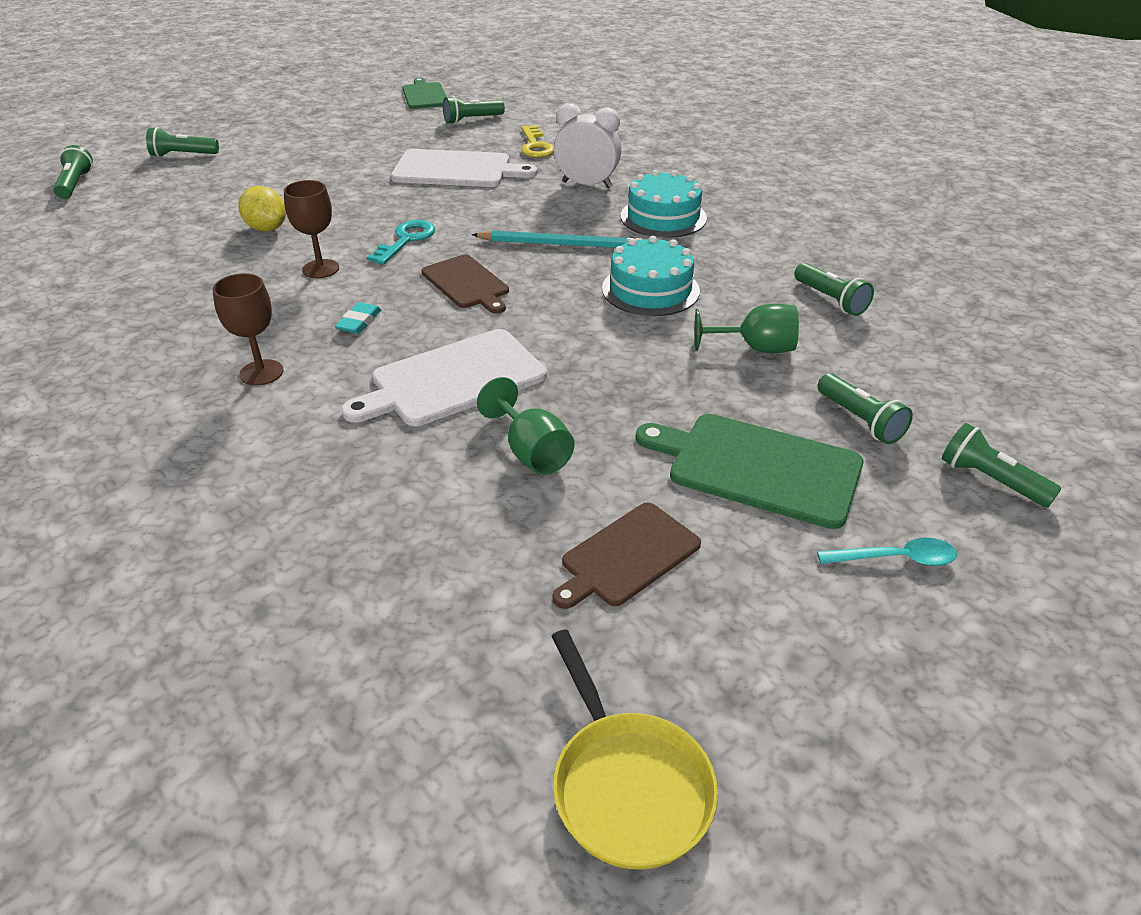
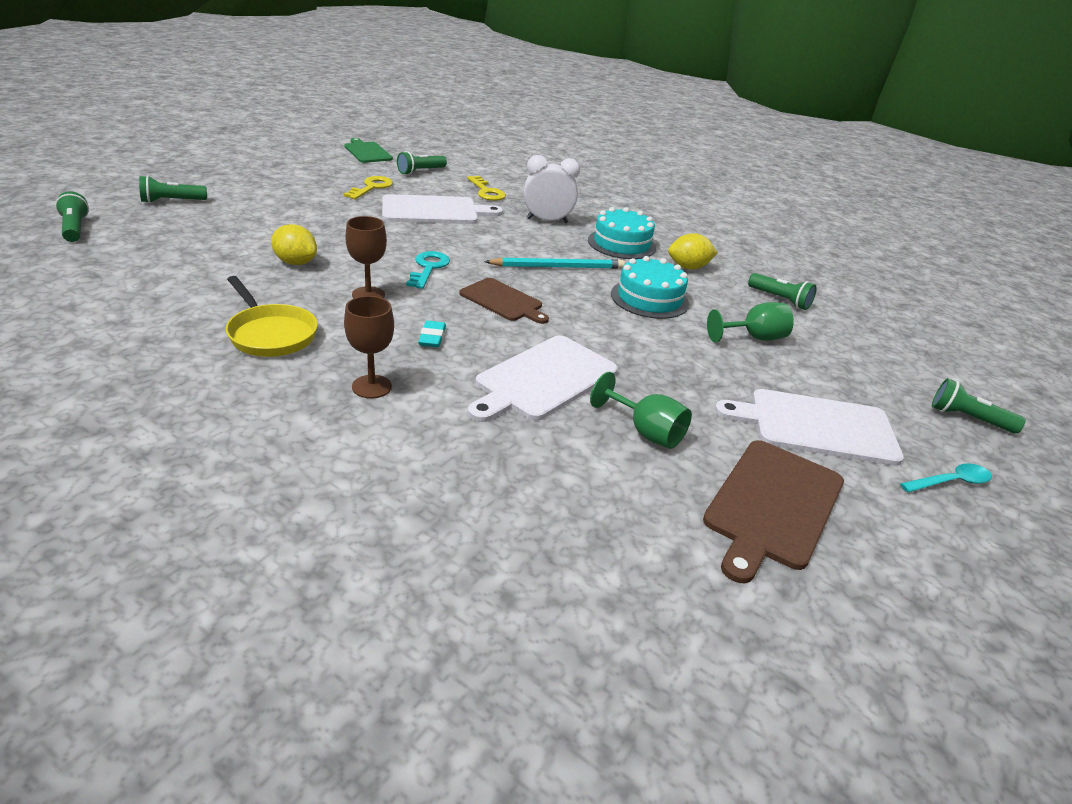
camera: 20 degrees left, 5 degrees down
(402, 140) = (371, 187): none -> yellow key
(627, 556) = (772, 505): brown cutting board -> brown cutting board, size x1.52
(627, 785) = (897, 688): yellow pan -> yellow pan (270, 334)
(731, 251) = (688, 267): none -> yellow lemon
(757, 468) = (816, 426): green cutting board -> white cutting board
(860, 420) = (859, 384): green flashlight -> none

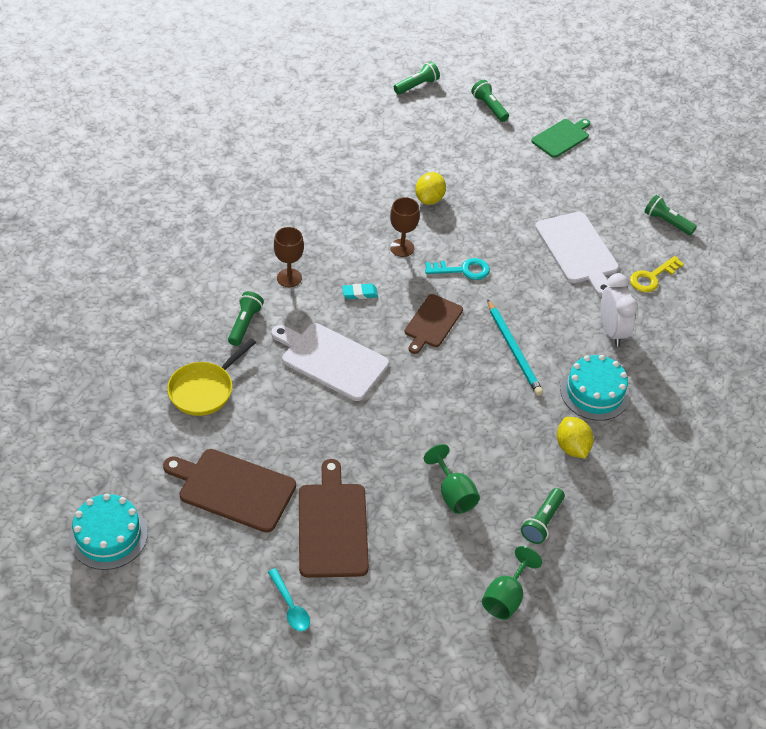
camera: 80 degrees right, 15 degrees up
(270, 334) = (328, 217): yellow pan -> yellow pan (204, 390)
(367, 152) = (687, 175): green cutting board -> green cutting board (561, 137)
(371, 187) = (600, 200): yellow key -> none
(646, 432) = (289, 420): green goblet -> green goblet (506, 597)
(649, 298) = (488, 418): turquoise cake -> turquoise cake (108, 535)
(816, 426) = (332, 526): white cutting board -> brown cutting board
(968, 419) = (384, 644): green flashlight -> green flashlight (245, 324)

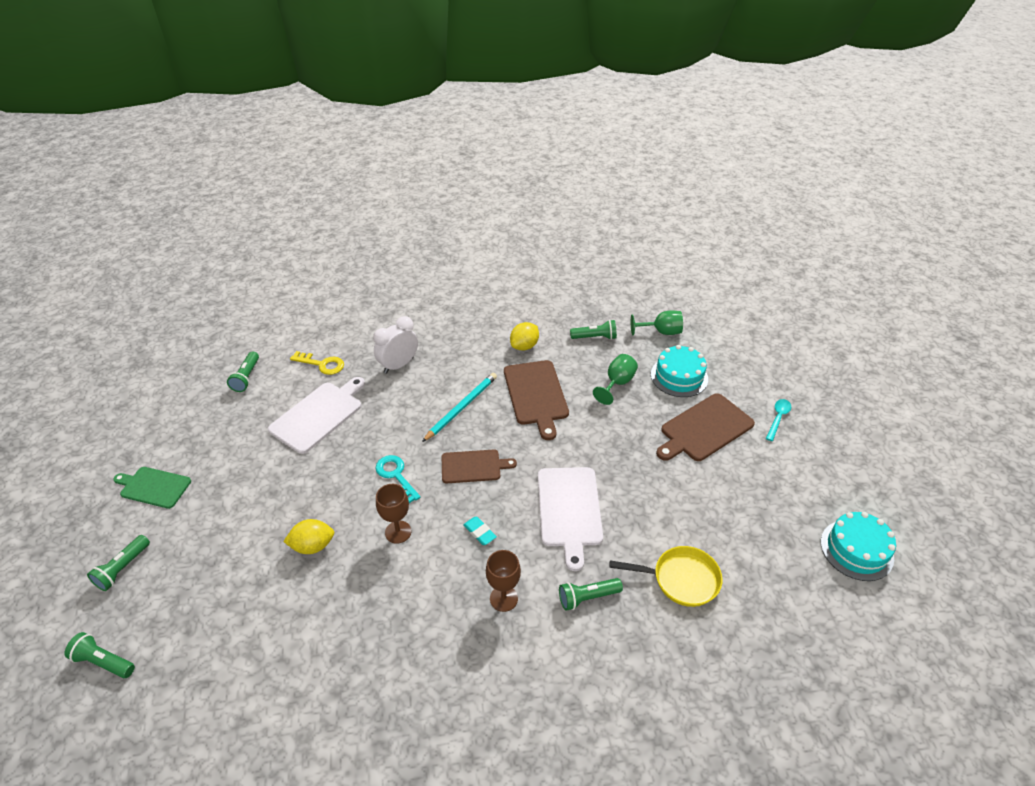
camera: 120 degrees left, 5 degrees down
(233, 489) = (739, 499): brown cutting board -> brown cutting board (536, 395)
(594, 392) = (466, 353): turquoise cake -> turquoise cake (679, 376)

